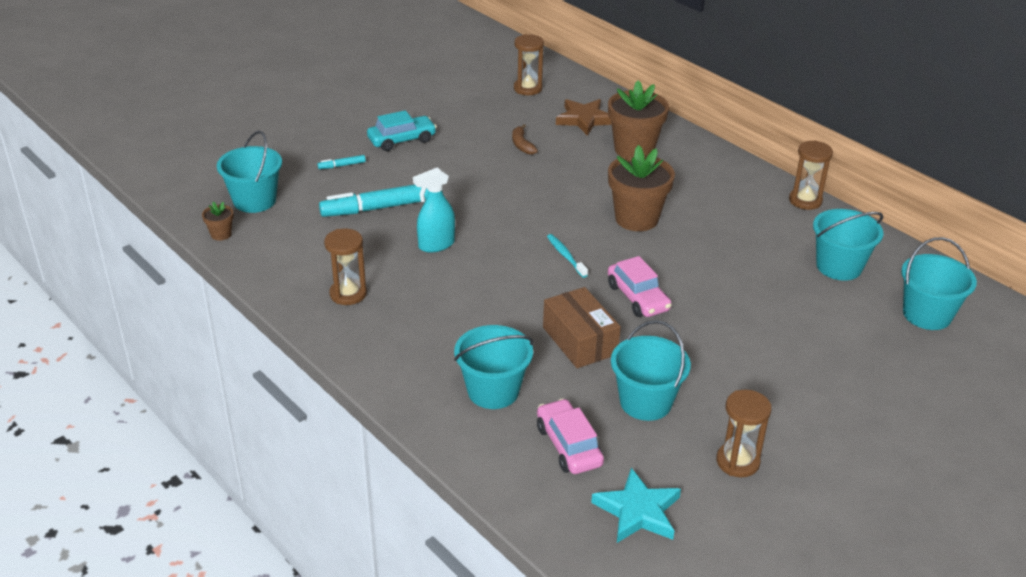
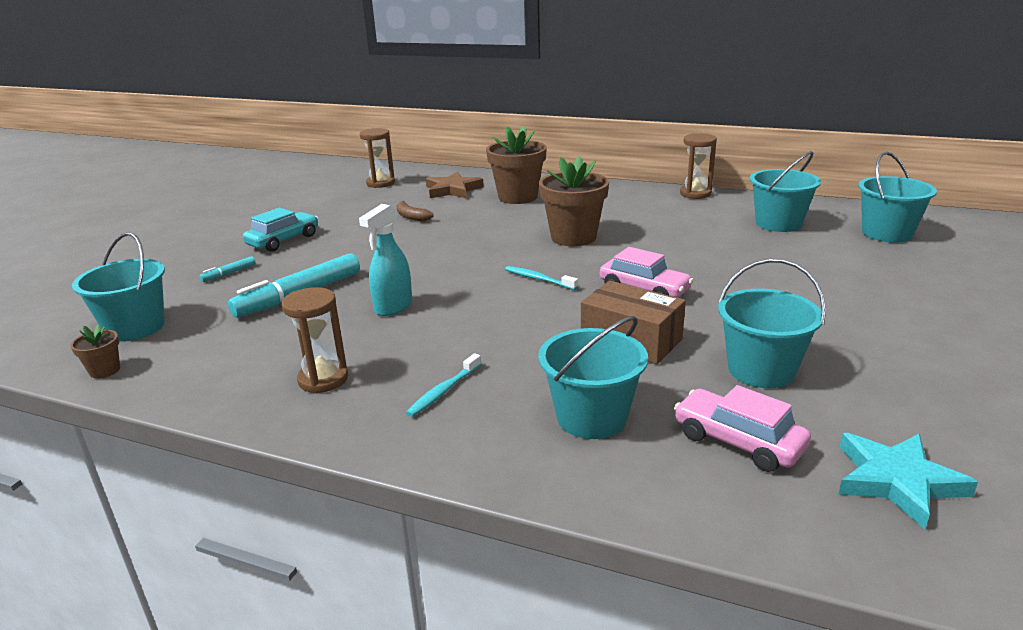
camera: 25 degrees left, 10 degrees down
(416, 333) = (443, 391): none -> turquoise toothbrush
(737, 462) = (916, 390): brown hourglass -> none

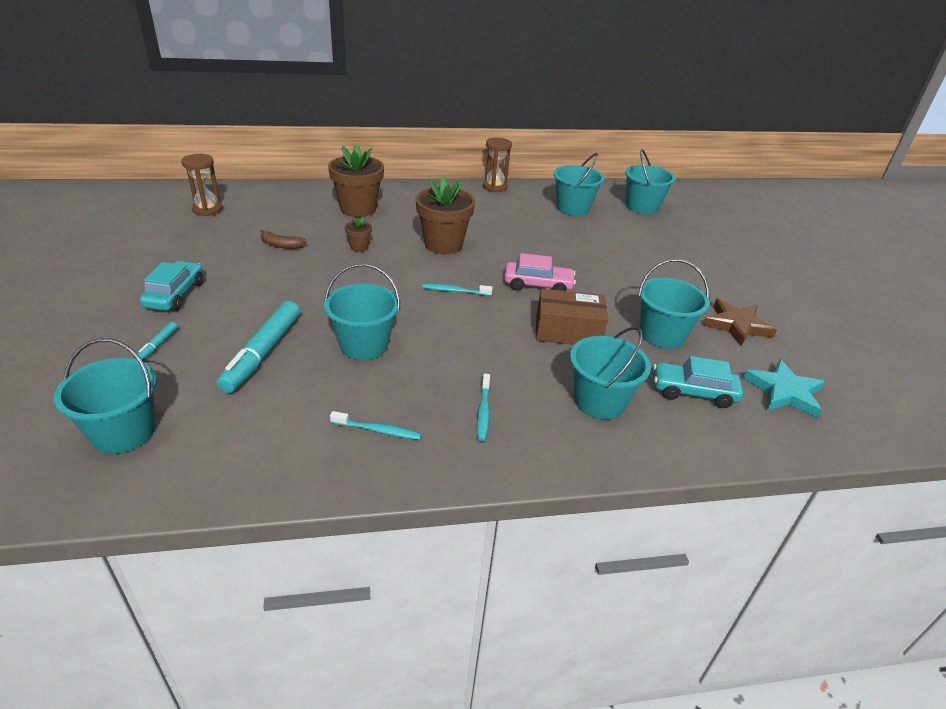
camera: 35 degrees left, 10 degrees up
(105, 371) = (148, 488): brown flower pot -> brown flower pot (359, 247)
(323, 379) = (378, 430): brown hourglass -> turquoise toothbrush
(393, 307) = (364, 345): turquoise spray bottle -> turquoise bucket
(453, 190) = (290, 208): brown star -> brown star (737, 325)
(738, 442) = (693, 392): pink car -> turquoise car

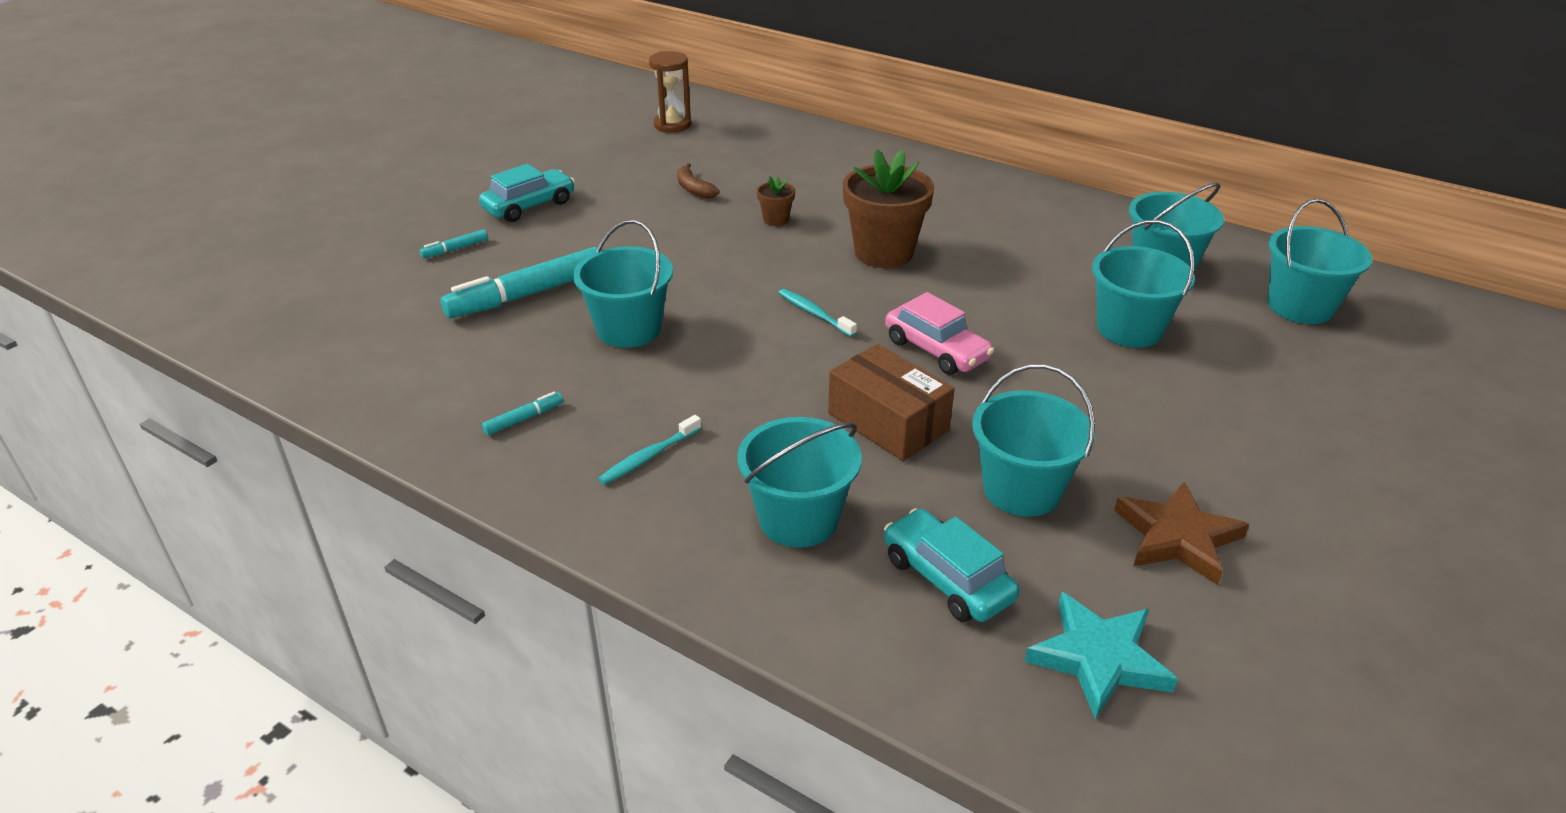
camera: 45 degrees right, 0 degrees up
(123, 432) = (338, 314): turquoise bucket -> turquoise bucket (1129, 329)
(358, 209) = (839, 174): brown flower pot -> none
(378, 430) = (524, 419): turquoise toothbrush -> turquoise marker
(494, 187) = (1076, 200): brown hourglass -> none

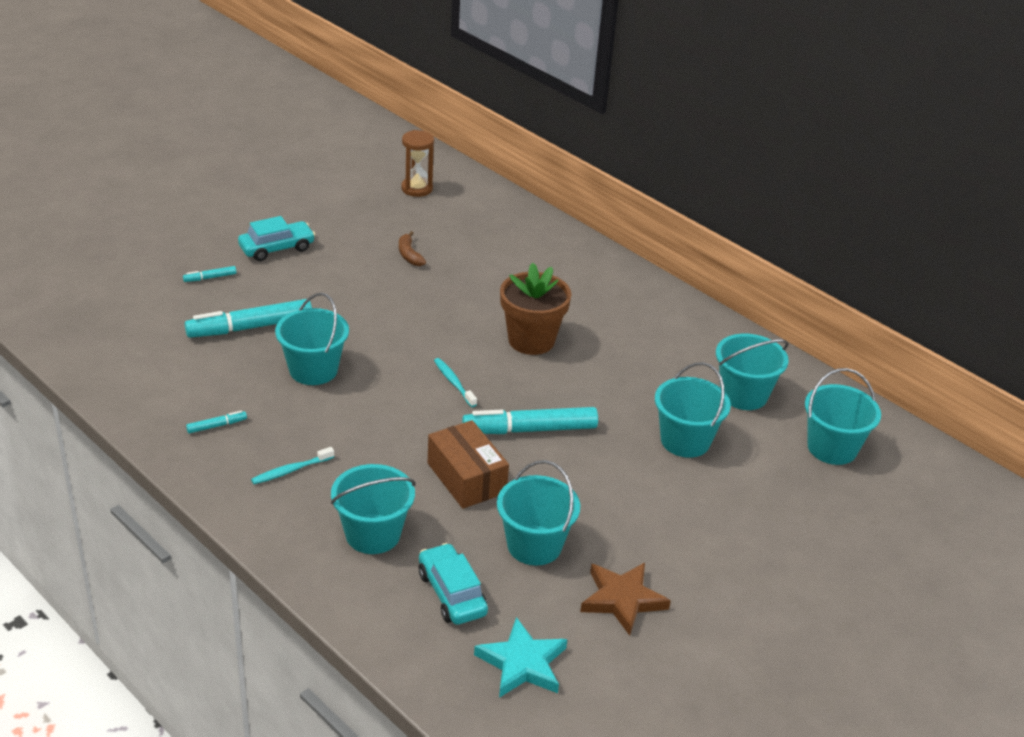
camera: 10 degrees right, 0 degrees up
(776, 219) = (461, 295): brown flower pot -> none
(936, 350) = (530, 429): pink car -> turquoise marker

